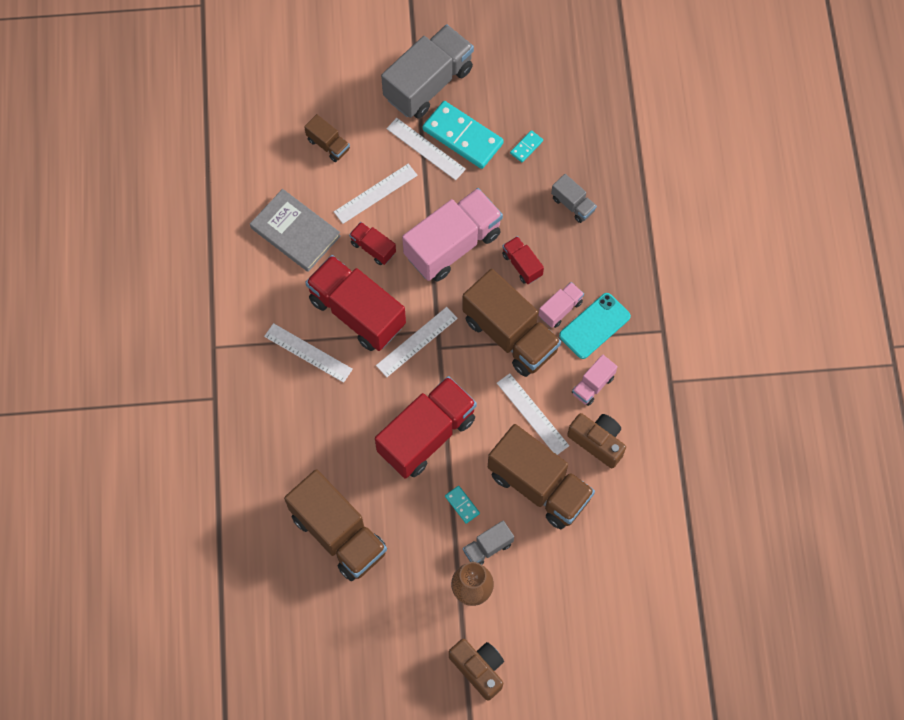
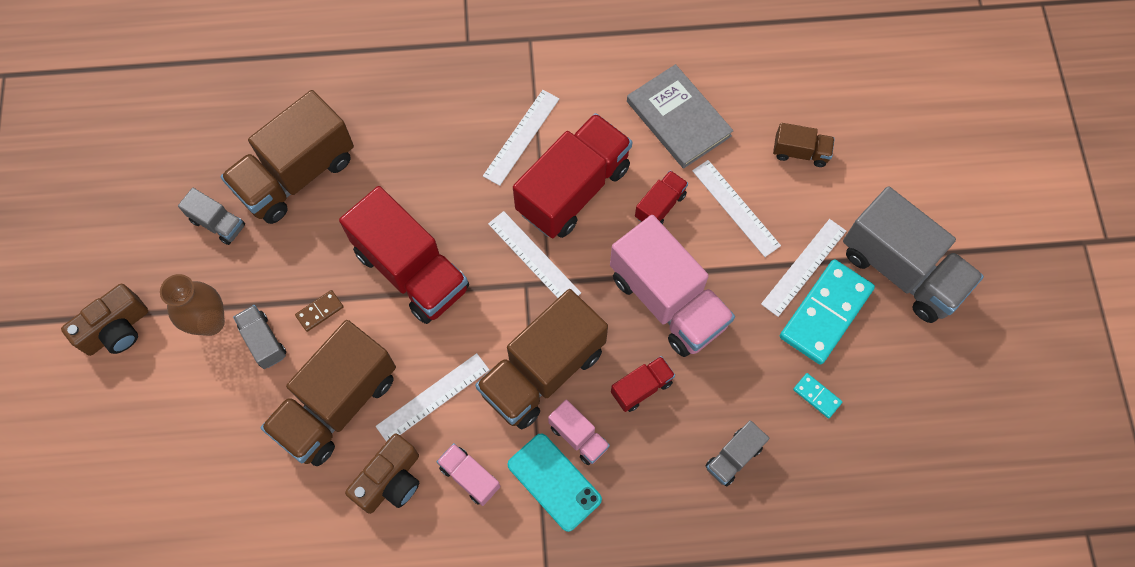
camera: 90 degrees right, 0 degrees up
(295, 232) = (678, 119): grey book -> grey book turned 75 degrees counterclockwise
(328, 145) = (800, 152): brown truck -> brown truck turned 120 degrees counterclockwise
(383, 595) = (218, 223): none -> grey truck
(462, 505) = (320, 311): turquoise domino -> brown domino

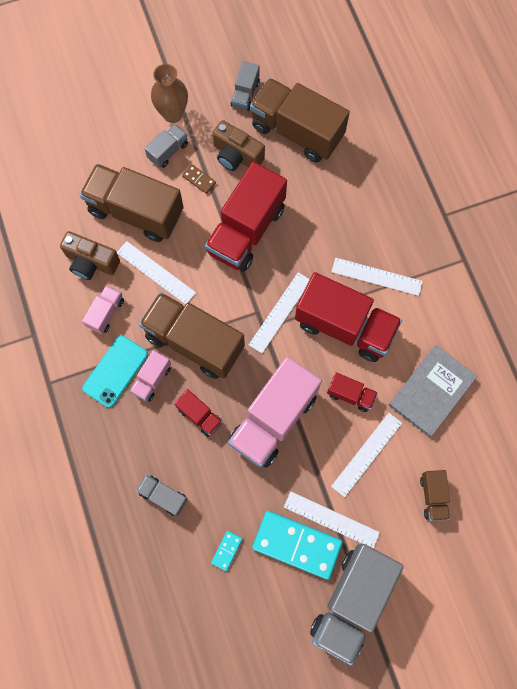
camera: 75 degrees right, 5 degrees up
(117, 330) = (152, 60): brown camera -> brown camera (237, 155)

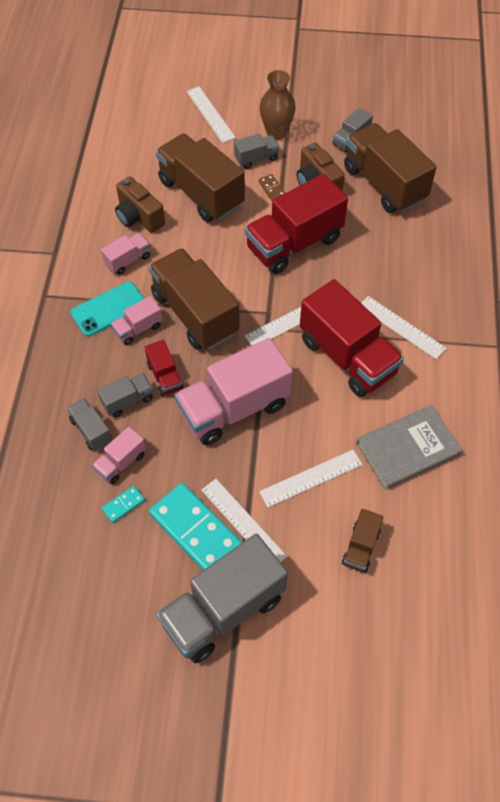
camera: 25 degrees right, 15 degrees down
(156, 272) = (191, 246): white ruler -> white ruler (210, 114)
(180, 453) = (128, 401): none -> grey truck
(204, 514) = (121, 462): none -> pink truck
(350, 395) = (322, 418): red truck -> none

